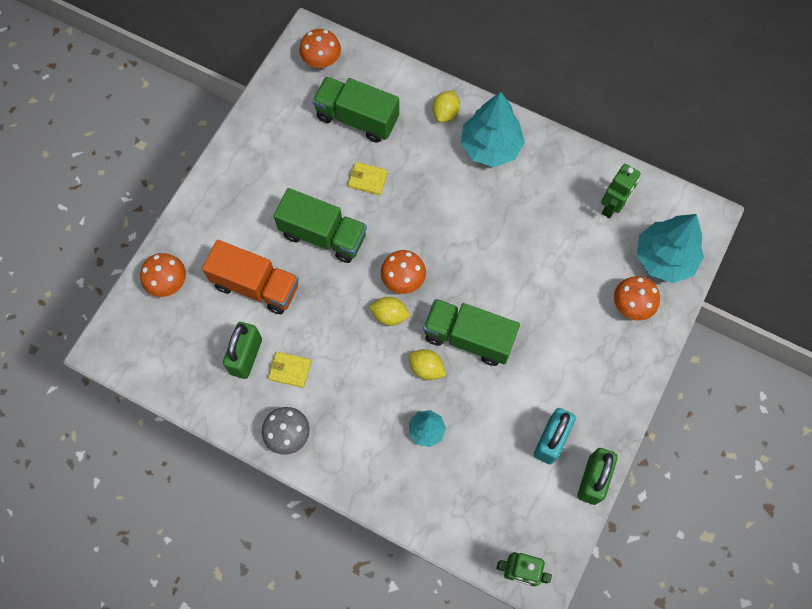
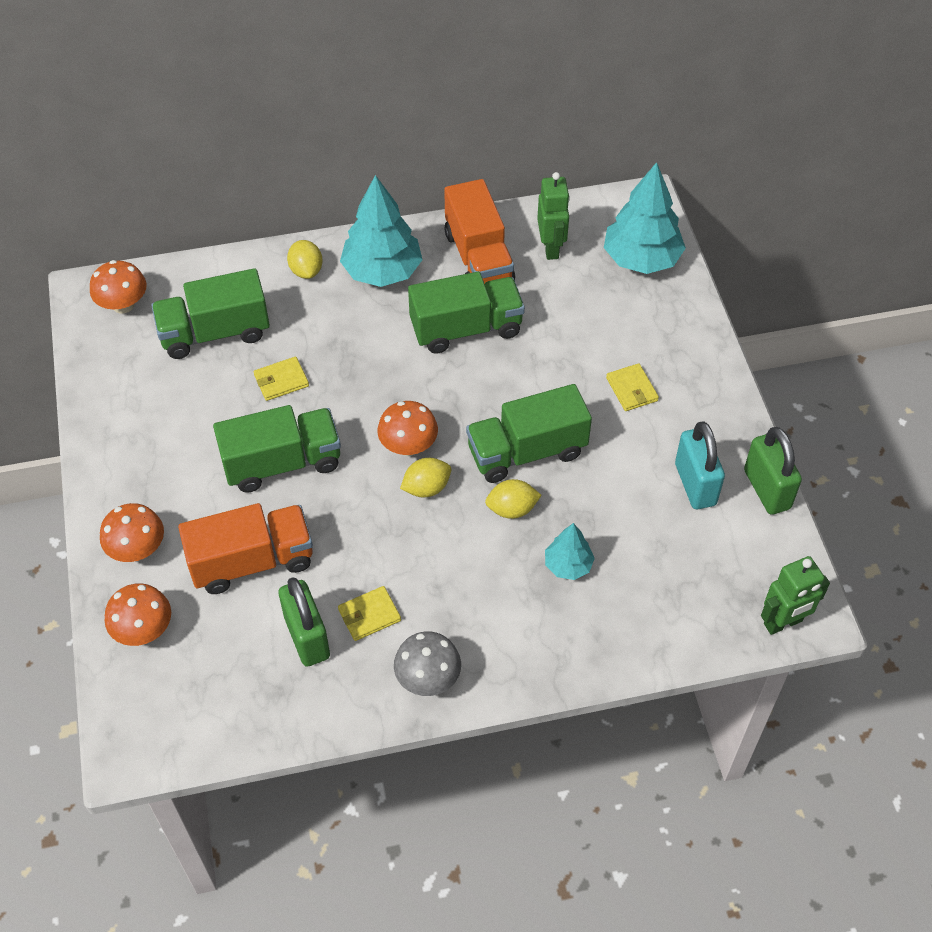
camera: 40 degrees left, 15 degrees down
(506, 226) = (466, 329): none -> green truck
(558, 180) = (478, 258): none -> orange truck
(571, 346) = (632, 389): none -> yellow wallet
(631, 305) = (652, 317): orange mushroom -> orange mushroom (137, 549)

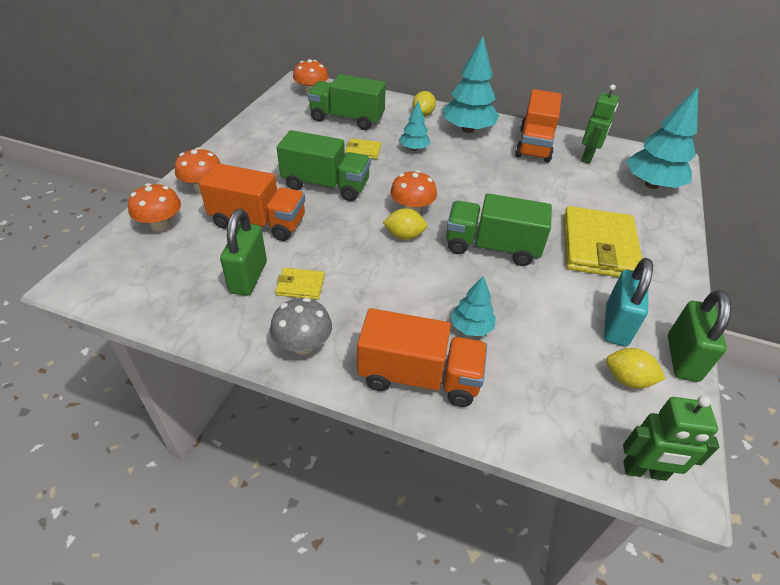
camera: 30 degrees right, 10 degrees down
(340, 343) = (414, 149): none -> turquoise tree
(466, 329) = (499, 172): green truck -> none
(512, 509) = (454, 274): yellow lemon -> yellow lemon (627, 379)
(556, 646) = (419, 377): none -> orange truck
(632, 389) = (599, 247): yellow wallet -> yellow wallet, size x2.25

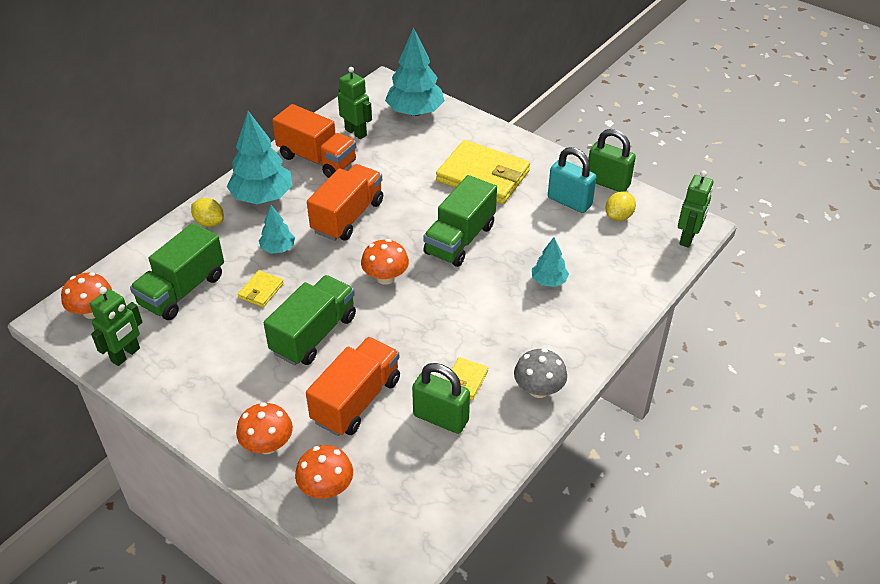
camera: 70 degrees left, 0 degrees up
(276, 112) = (126, 355): none -> green robot
(404, 236) = (422, 292): yellow lemon -> none
(419, 377) = (590, 325): orange truck -> orange truck (348, 217)

